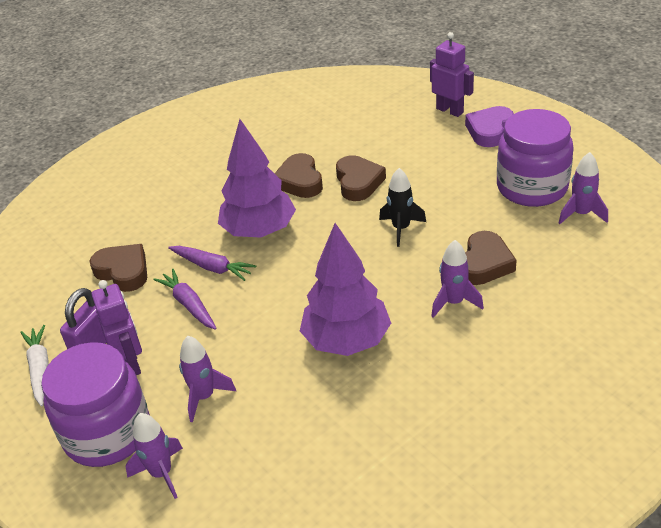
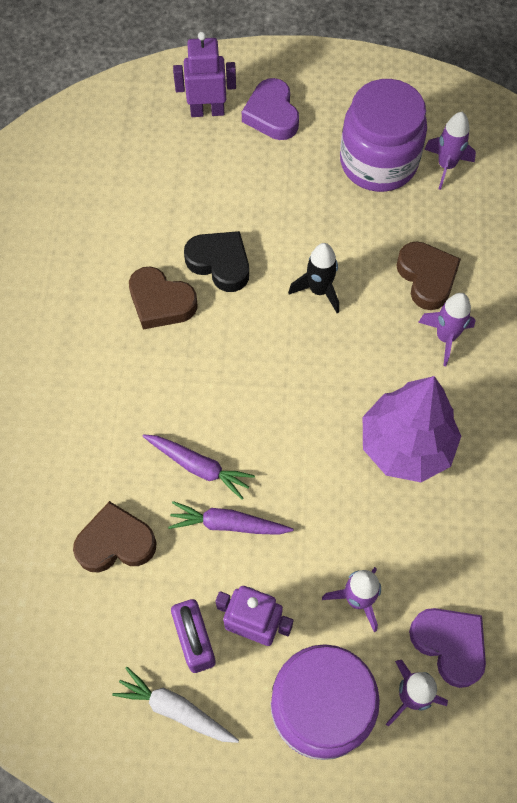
camera: 50 degrees left, 25 degrees up
(212, 267) = (199, 467): purple carrot -> purple carrot turned 45 degrees clockwise
(223, 467) = (449, 645): none -> purple heart
(259, 231) = (193, 391): purple tree -> none
(358, 182) = (220, 263): brown heart -> black heart

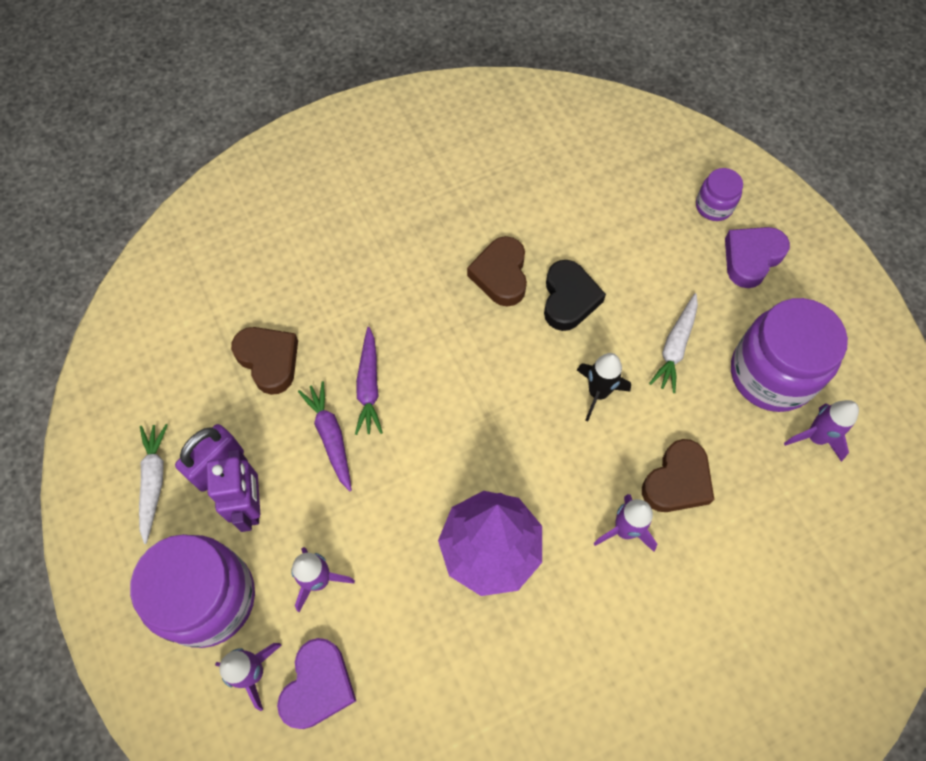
camera: 60 degrees right, 0 degrees up
(207, 111) = (714, 206): purple robot -> purple jar
(314, 213) = (675, 347): none -> white carrot

